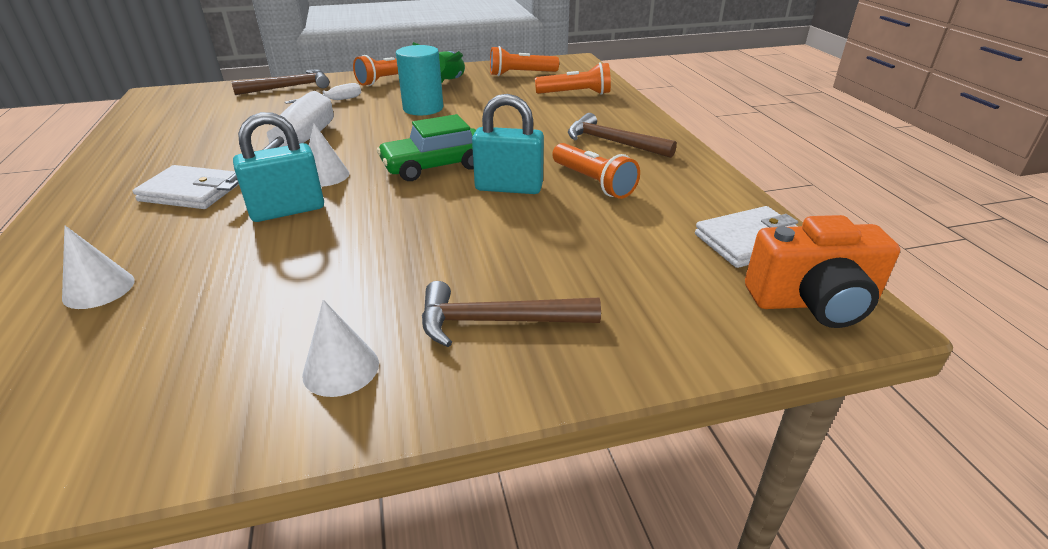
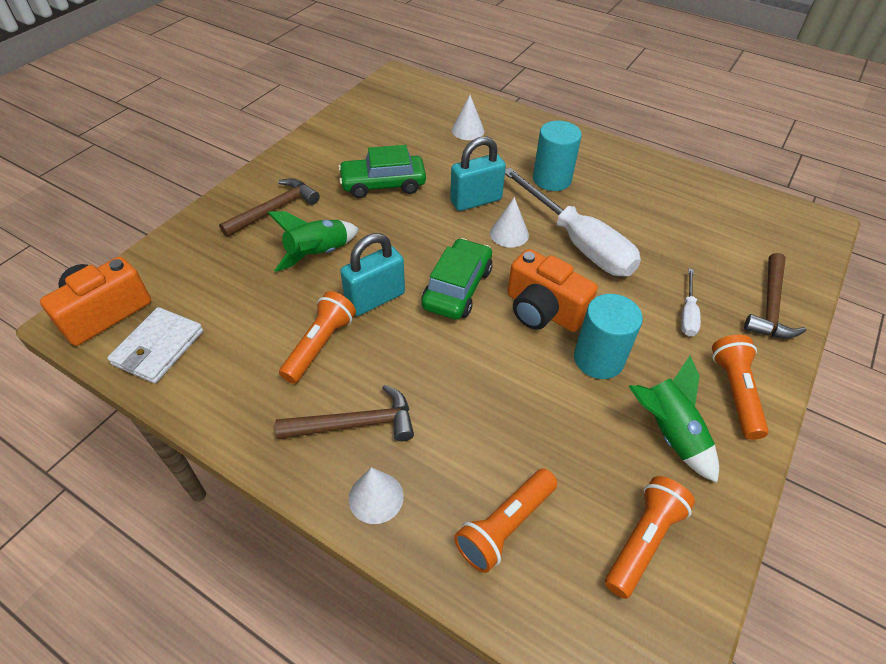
camera: 135 degrees right, 15 degrees up
(191, 192) = (552, 179): white wallet -> turquoise cylinder
(288, 210) = (476, 201): turquoise padlock -> turquoise padlock turned 45 degrees clockwise
(328, 278) = (383, 184): none -> green car
(341, 368) = (316, 161): white cone -> white cone (376, 497)
(406, 133) = (543, 310): none -> orange camera
(511, 243) = (318, 254): none -> green rocket
(593, 182) = (320, 345): orange flashlight -> orange flashlight turned 105 degrees clockwise

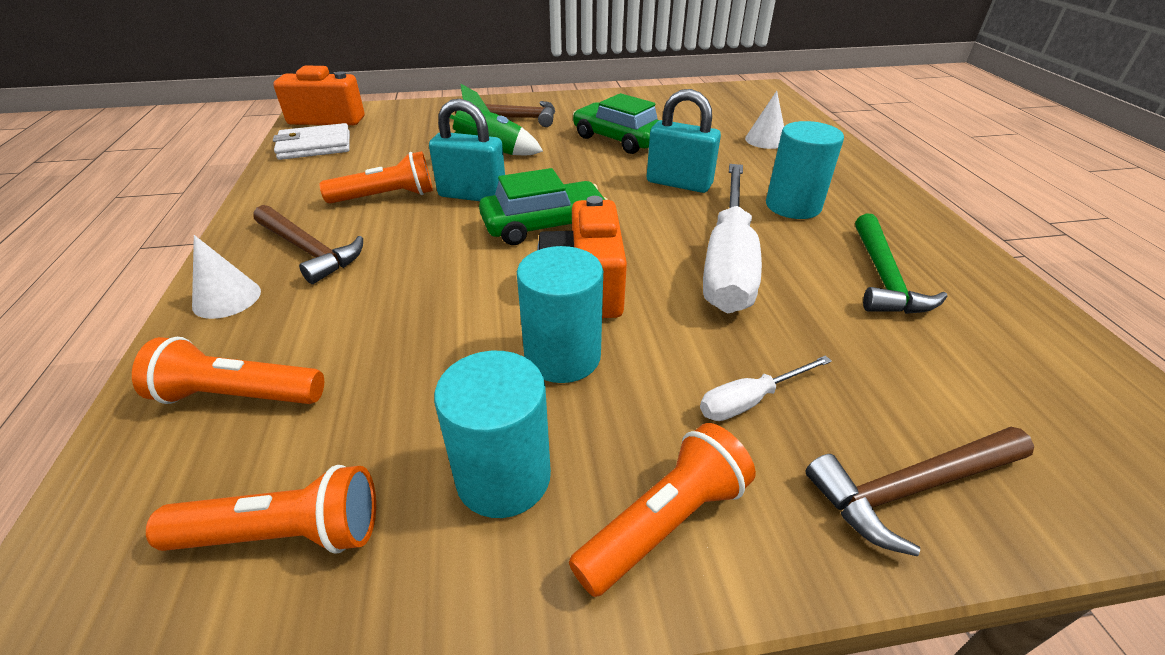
camera: 50 degrees right, 10 degrees down
(509, 234) = (665, 218): white cone -> none
(644, 203) = (884, 277): none -> green hammer
(668, 433) = (503, 477): green rocket -> turquoise cylinder

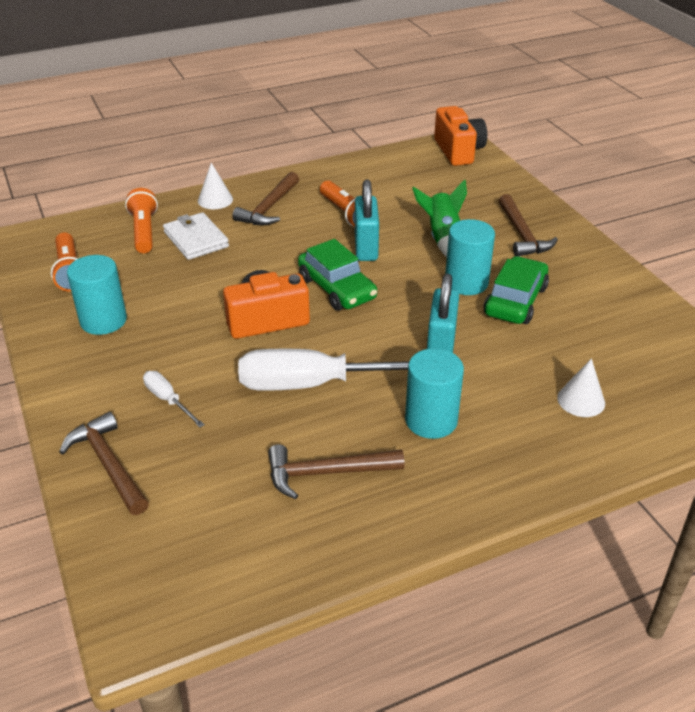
camera: 75 degrees right, 0 degrees up
(315, 146) = (406, 162): white wallet -> white wallet (196, 239)
(562, 356) = (192, 323): turquoise cylinder -> turquoise cylinder (466, 283)
(663, 523) = (81, 374): orange flashlight -> none
(884, 277) = (326, 473): green hammer -> brown hammer

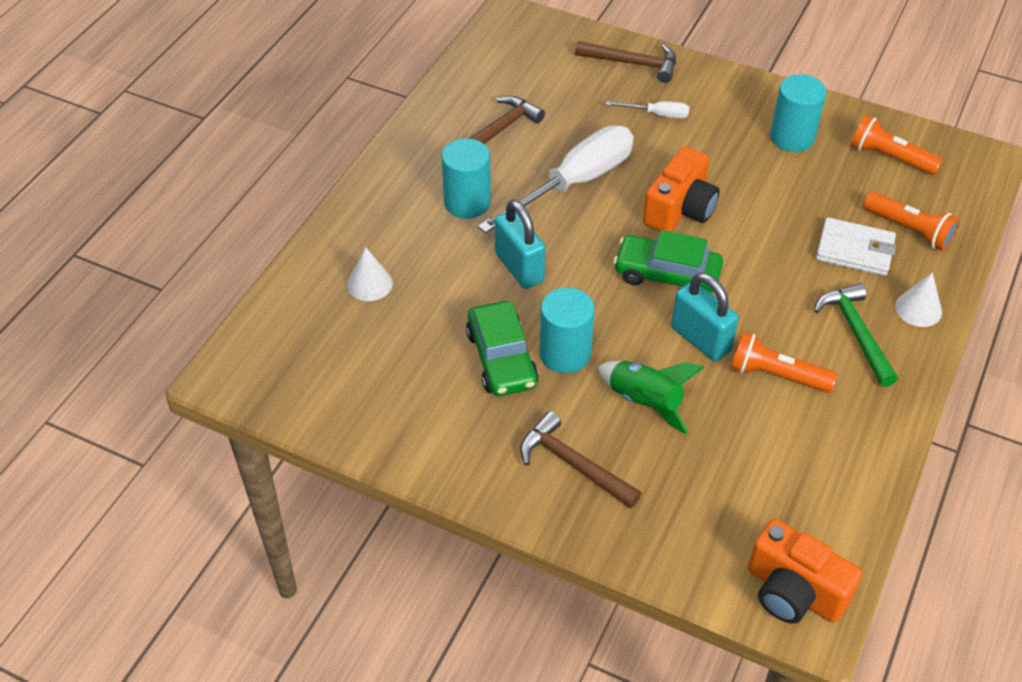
camera: 140 degrees right, 10 degrees up
(269, 208) = (855, 333): brown hammer -> green hammer

